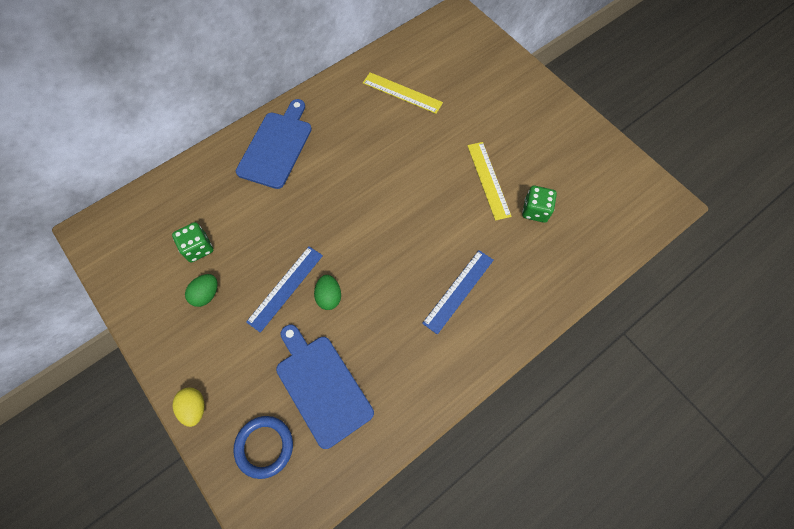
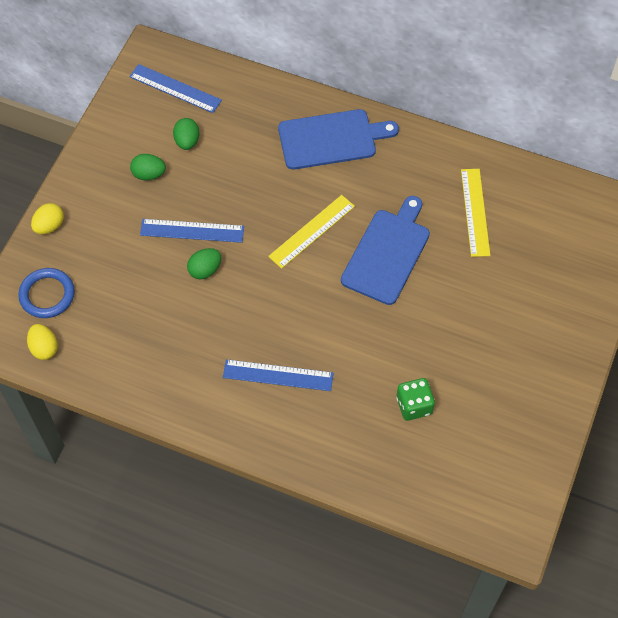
camera: 60 degrees right, 5 degrees down
(140, 231) = (175, 88): none -> blue ruler
(198, 248) = (187, 141): green dice -> green egg
(317, 478) = (44, 348): none -> yellow egg
(322, 386) = (121, 309): blue cutting board -> blue cutting board (387, 253)
(488, 180) = (421, 345): yellow ruler -> yellow ruler (312, 231)

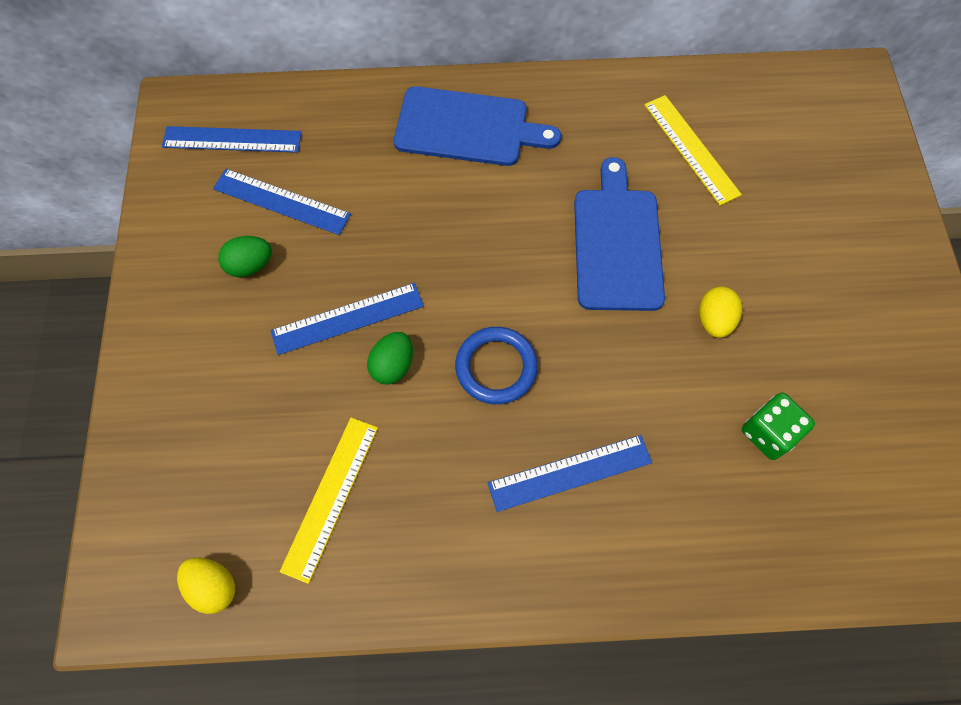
camera: 25 degrees left, 5 degrees up
(47, 295) = (181, 501): blue ring -> blue ring (496, 367)
(49, 226) = (139, 396): yellow egg -> yellow egg (714, 320)
(187, 141) = (281, 201): green egg -> blue ruler
(312, 231) = (507, 254): yellow ruler -> yellow ruler (330, 497)
(331, 139) = (467, 128): blue cutting board -> blue cutting board turned 45 degrees clockwise

